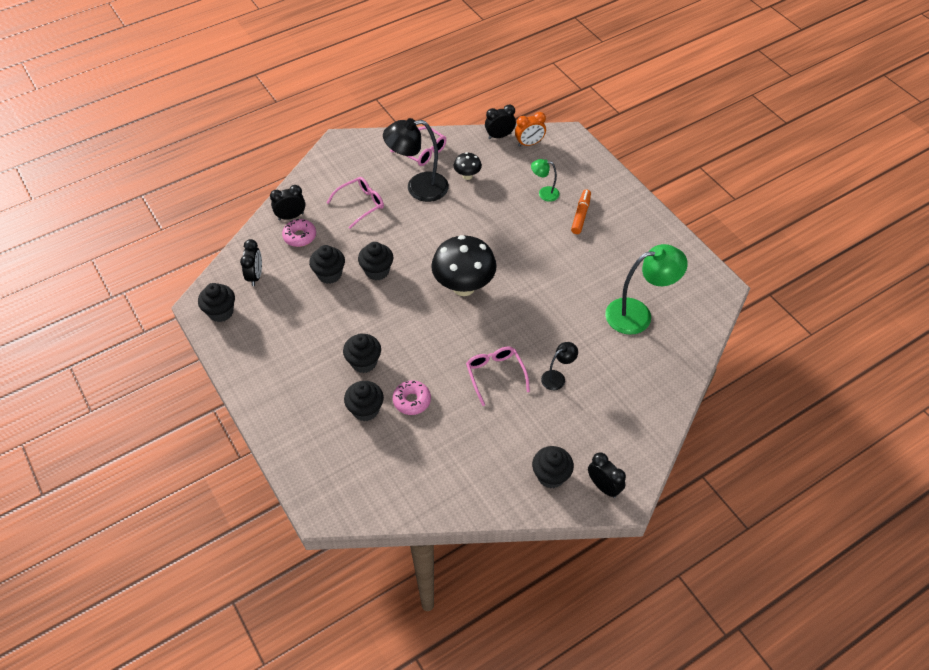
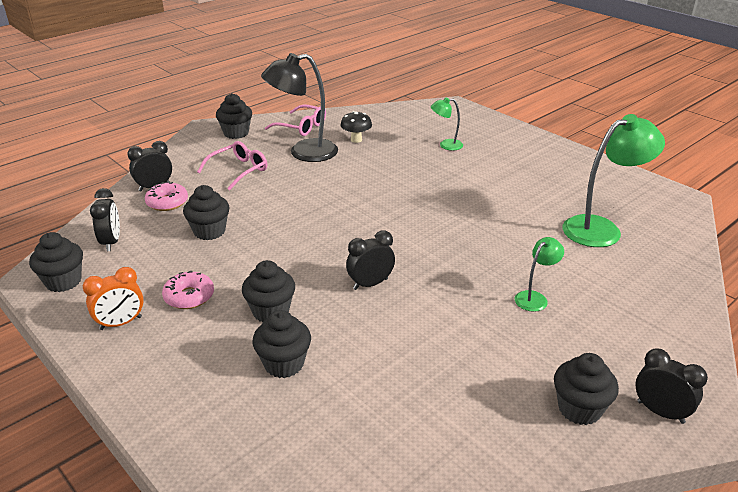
camera: 10 degrees left, 20 degrees down
(377, 271) = (270, 223): black cupcake -> black cupcake (236, 133)
(412, 401) = (348, 345): pink donut -> pink donut (189, 296)
(463, 287) = (382, 226): black mushroom -> none
(495, 375) = (453, 304): pink glasses -> none
(499, 136) = (381, 110): black clock -> black clock (370, 284)
(529, 143) = (414, 113): orange clock -> orange clock (121, 323)
(557, 377) = (535, 298): black lamp -> green lamp
(580, 215) = (493, 157): orange marker -> none

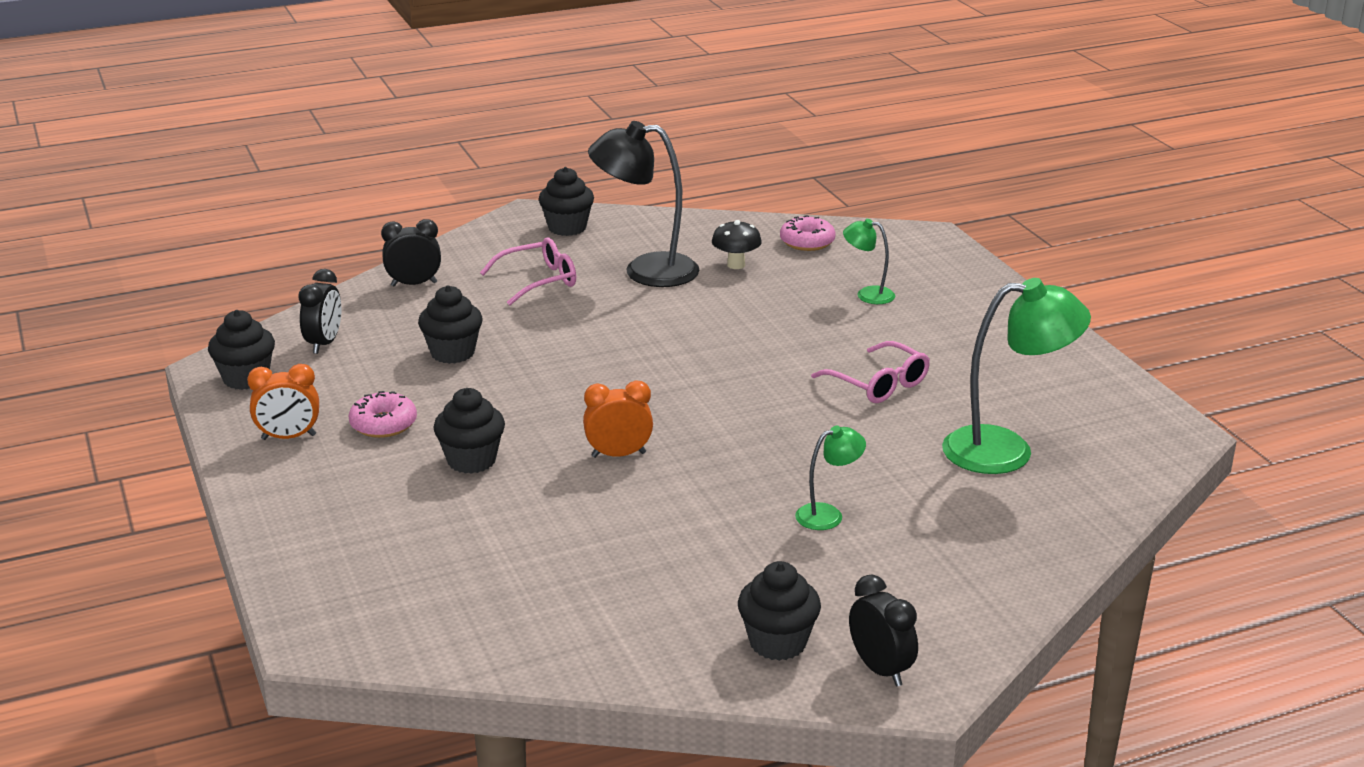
camera: 20 degrees right, 5 degrees down
(167, 202) = (419, 307): pink donut -> pink donut (807, 242)
(284, 364) = (451, 519): black cupcake -> none
(301, 127) = (667, 233): pink glasses -> pink glasses (878, 384)
(370, 284) = (618, 455): black clock -> orange clock

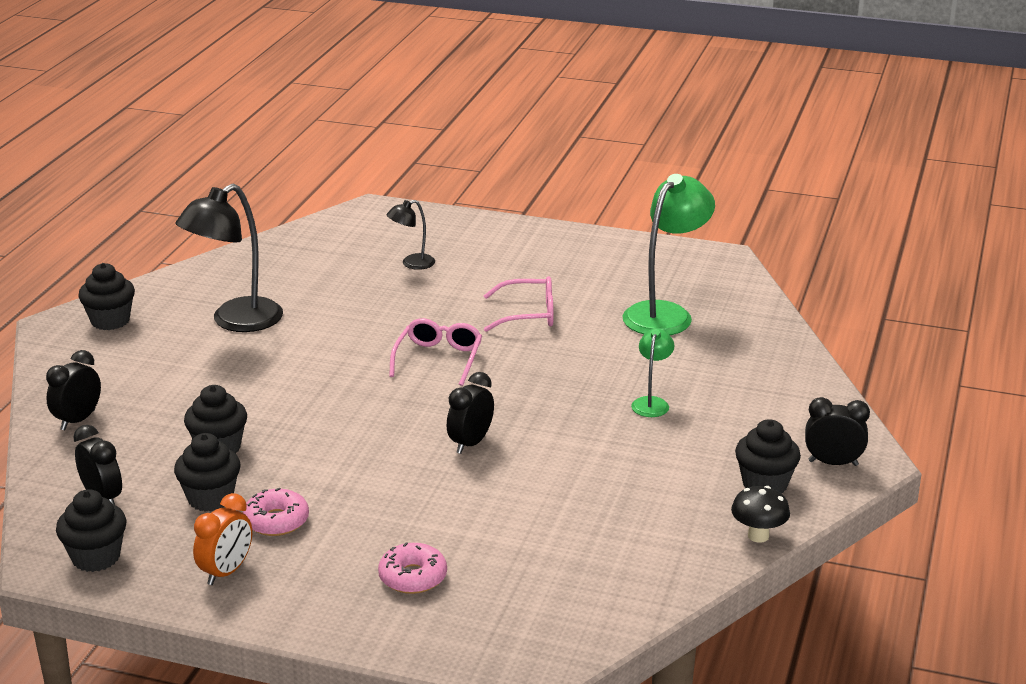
camera: 50 degrees left, 0 degrees up
(471, 460) = (388, 504): black cupcake -> black cupcake (210, 498)
(538, 281) = (172, 368): pink glasses -> pink glasses (438, 359)
(618, 455) = (470, 443): orange clock -> black clock
(736, 265) = (289, 287): black mushroom -> black mushroom (758, 536)
(807, 242) = (304, 249): pink donut -> pink donut (413, 577)
(867, 294) = (412, 264): green lamp -> black lamp

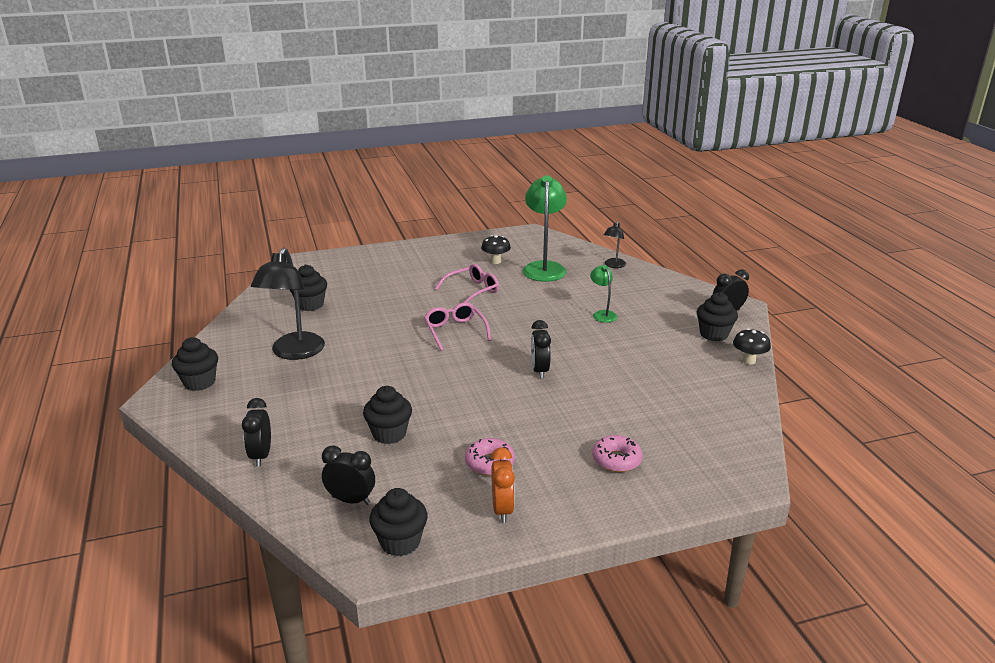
camera: 35 degrees left, 0 degrees up
(210, 498) = (427, 467): black cupcake -> black cupcake (310, 305)
(412, 264) = (365, 284): black lamp -> black lamp (613, 265)
(613, 284) = (496, 261): none -> black mushroom

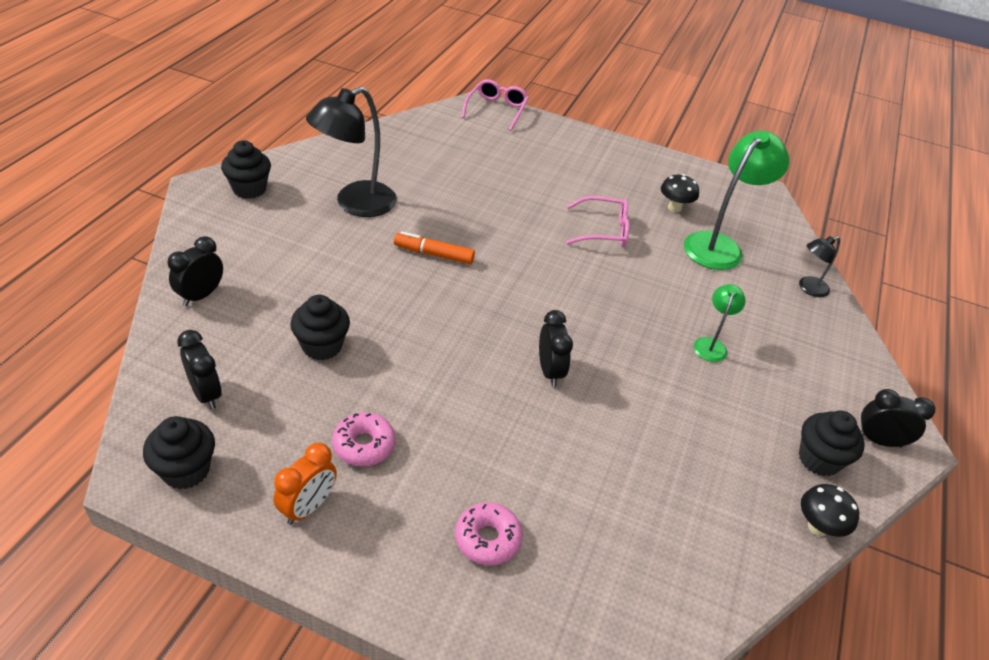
camera: 35 degrees right, 15 degrees up
(310, 305) = (432, 159): black cupcake -> none
(388, 352) = (434, 254): none -> orange marker
(455, 331) = (525, 269): pink glasses -> pink glasses (496, 110)
(539, 370) = (550, 371): black clock -> black clock turned 135 degrees clockwise

